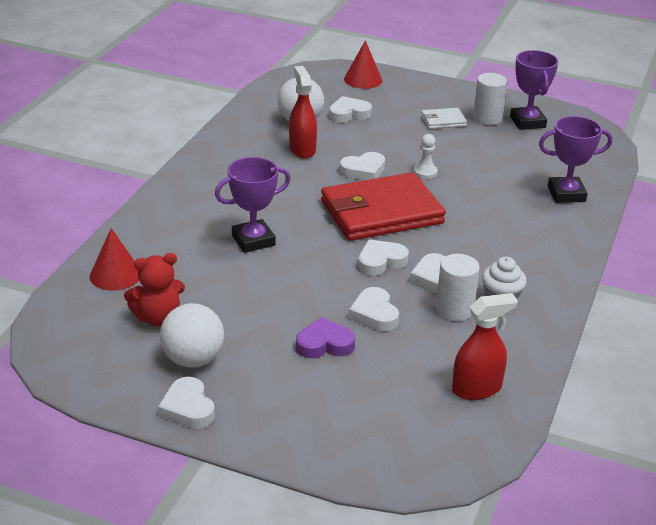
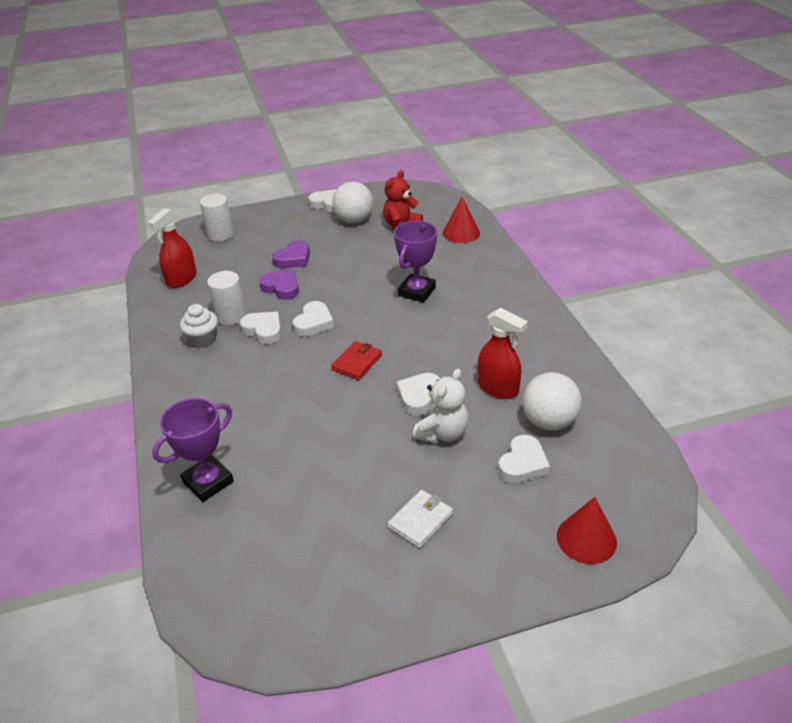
camera: 145 degrees right, 5 degrees up
(374, 314) = (281, 288): white heart -> purple heart
(376, 146) = (442, 433): none -> white teddy bear
(381, 212) = (357, 362): red wallet -> red wallet, size x0.43
(425, 172) = (365, 428): white pawn -> none
(487, 118) = (377, 562): white cylinder -> white cylinder (220, 234)
(527, 122) = (324, 588): purple trophy -> none

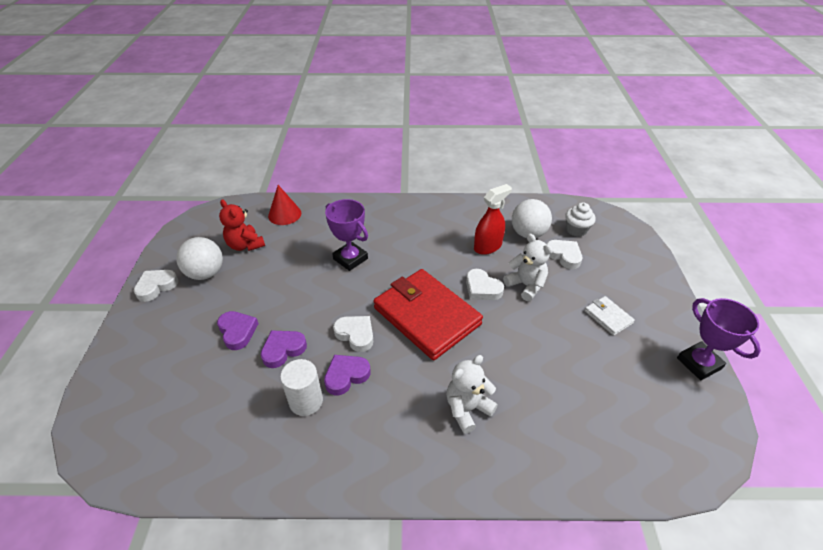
camera: 75 degrees left, 5 degrees up
(181, 279) = (199, 444): red spray bottle -> none
(203, 340) = (333, 433): white cupcake -> white cupcake (576, 230)
(208, 482) = (549, 451): purple trophy -> purple trophy (699, 363)
(220, 234) = (131, 391): white cylinder -> none
(245, 415) = (467, 409): none -> white teddy bear
(263, 330) = (346, 376): white heart -> purple heart
(357, 362) = (426, 316): red wallet -> red wallet, size x2.31
(586, 539) = (628, 248): red cone -> none

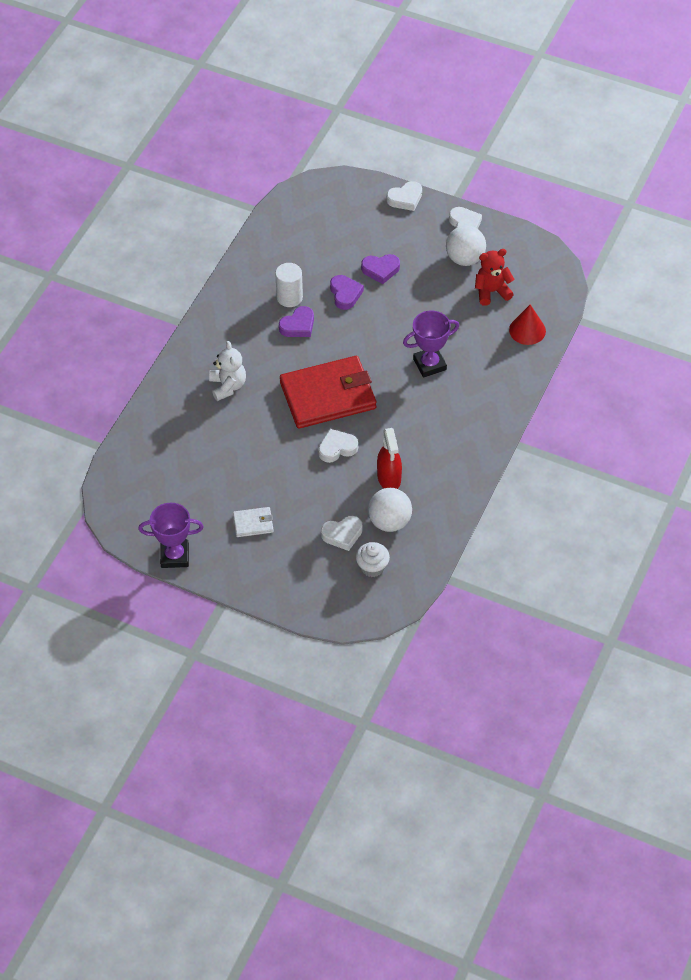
camera: 115 degrees right, 10 degrees up
(346, 376) = (298, 325): purple heart -> purple heart turned 60 degrees clockwise
(355, 334) = (335, 342): white heart -> white heart (405, 199)
(526, 285) = (322, 483): white teddy bear -> none

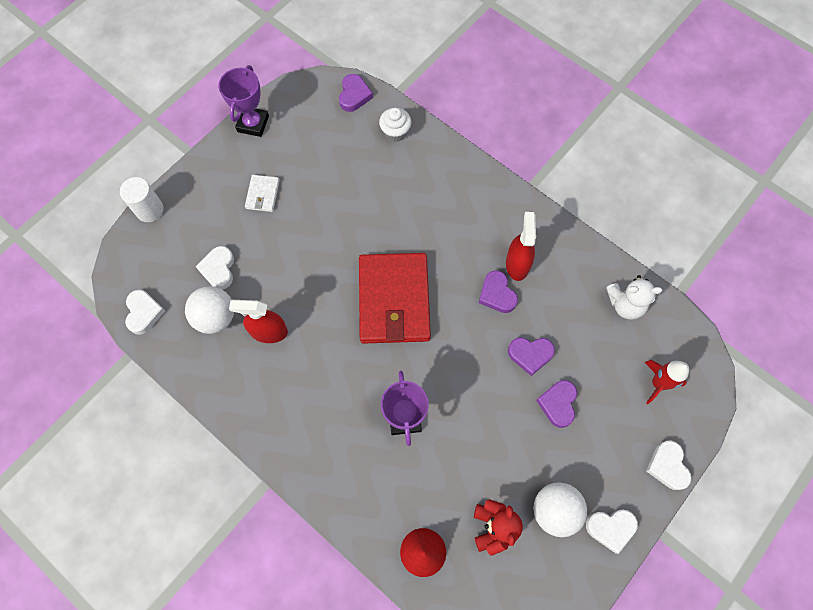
camera: 105 degrees right, 15 degrees up
(117, 479) = (354, 95): none -> purple heart
(228, 386) = (434, 209): white teddy bear -> white teddy bear (625, 304)
(264, 317) = (517, 264): none -> red spray bottle
(289, 297) = (539, 295): white cylinder -> white cylinder (149, 210)
(337, 448) = (324, 291): white heart -> white heart (144, 313)
(341, 211) = (658, 383): none -> red rocket
(372, 567) = (170, 286): white cupcake -> white cupcake (395, 132)

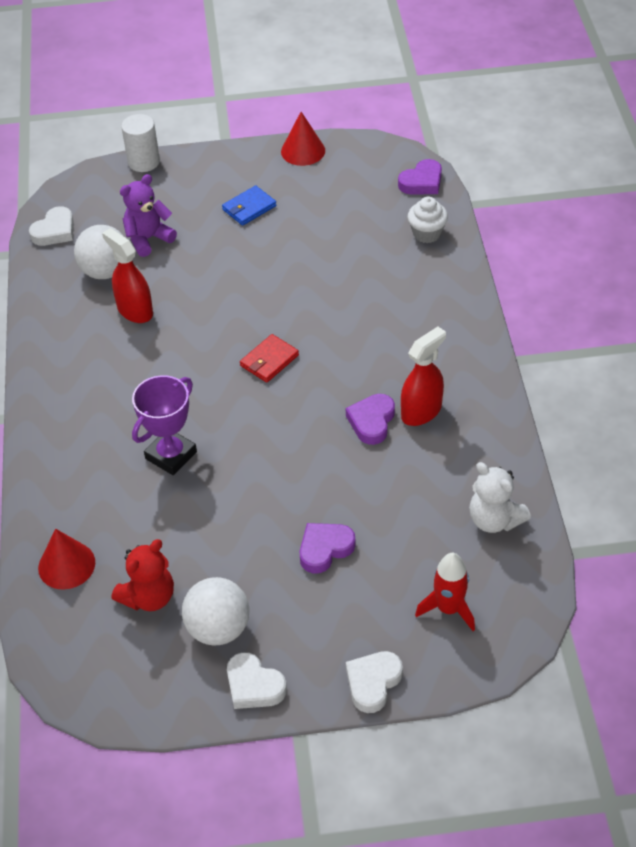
camera: 45 degrees right, 20 degrees down
(219, 269) = (148, 239): white heart -> purple teddy bear
(253, 124) = (303, 151): purple trophy -> red cone
(262, 194) = (249, 208): white wallet -> blue wallet
(394, 300) = (269, 360): red wallet -> red wallet, size x0.43
(530, 355) = (345, 491): purple heart -> none

